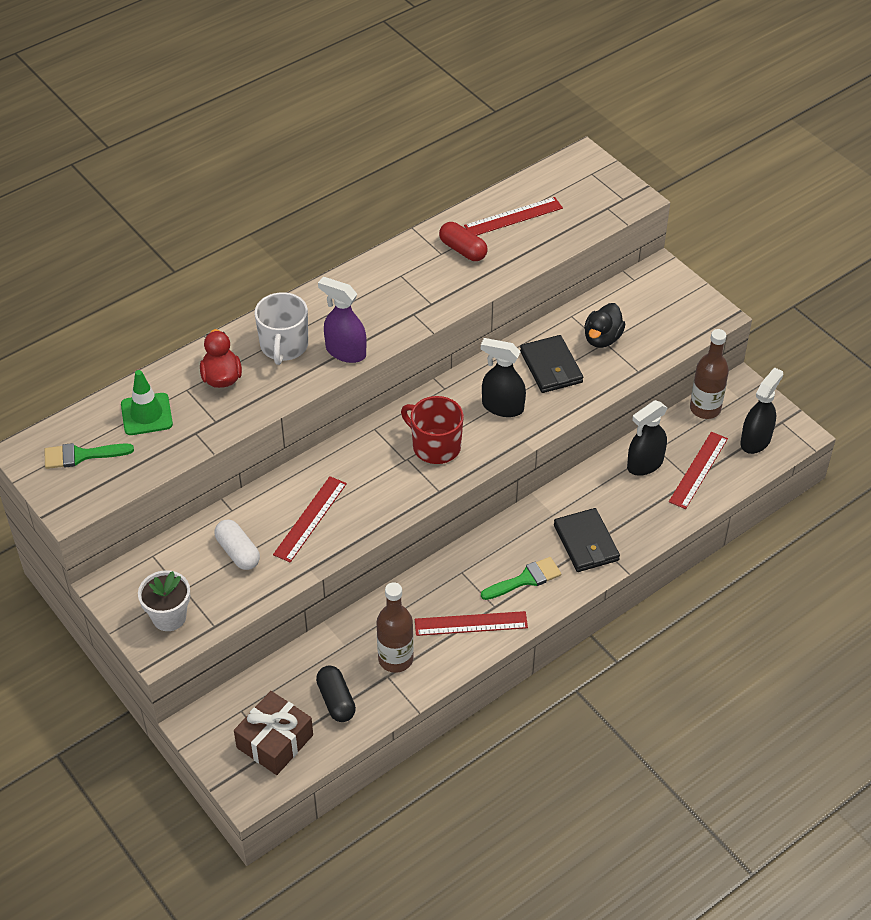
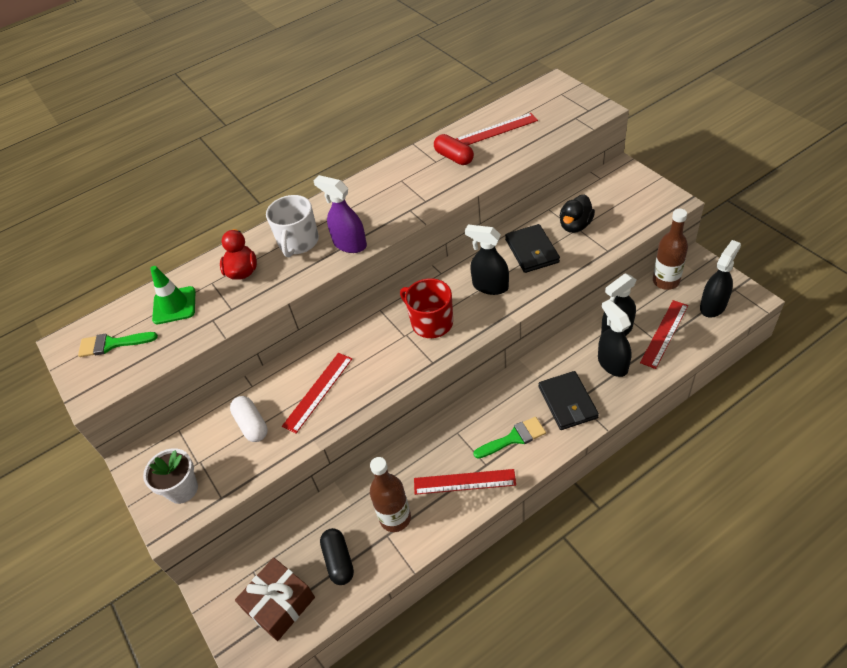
camera: 10 degrees right, 0 degrees up
(638, 502) = (612, 364): none -> black spray bottle

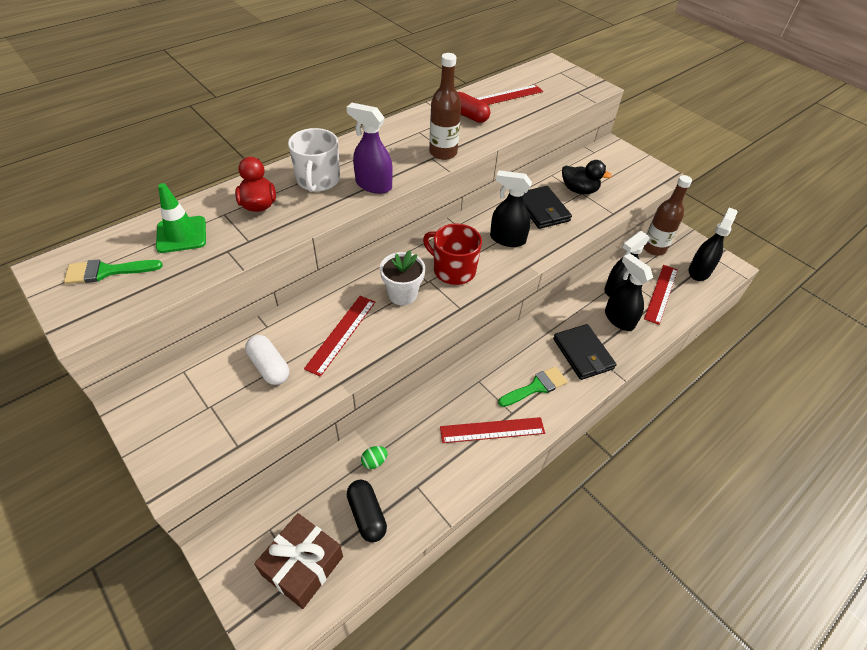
camera: 15 degrees left, 0 degrees up
(182, 489) = (190, 437): white flower pot -> white flower pot (402, 294)
(349, 512) = (374, 461): none -> green egg
(395, 518) = (424, 468): brown bottle -> brown bottle (443, 153)
(575, 225) = (579, 190): black duck -> black duck turned 90 degrees counterclockwise

